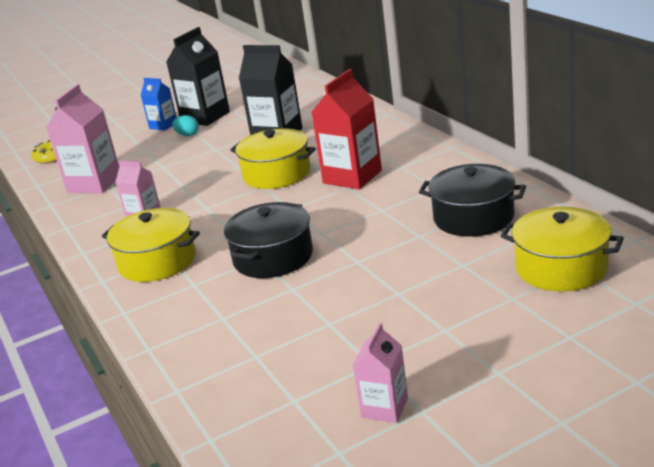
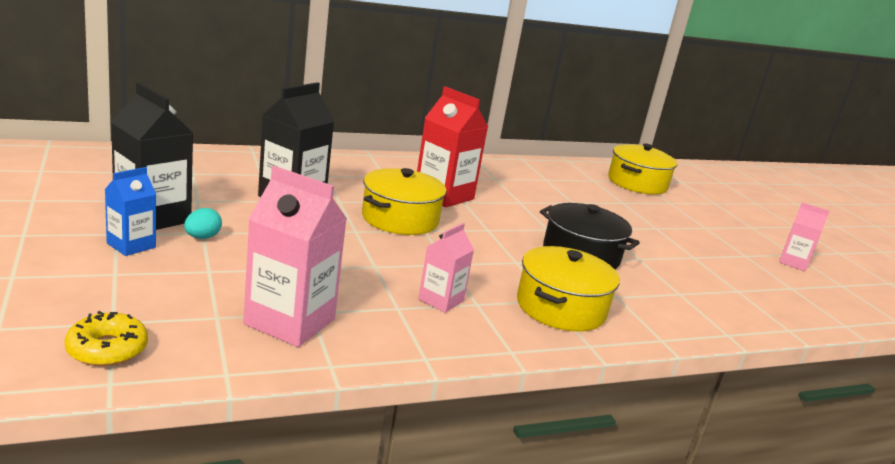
camera: 90 degrees left, 5 degrees down
(473, 217) = (555, 182): black pot -> none

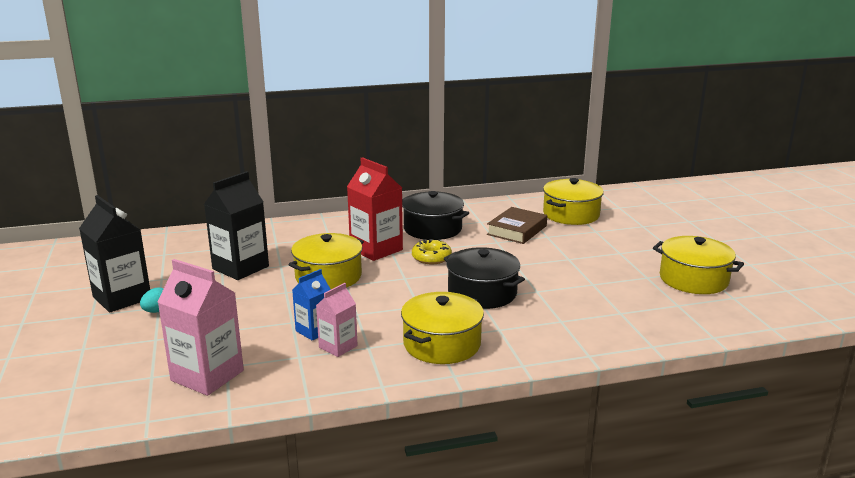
camera: 10 degrees right, 0 degrees up
(107, 349) = (65, 408): yellow donut -> yellow donut (431, 257)
(131, 245) = (100, 323): blue carton -> blue carton (314, 331)
(498, 181) = (432, 229): none -> black pot
(588, 192) = (517, 230): none -> brown book
(793, 262) = (693, 279): pink carton -> yellow pot

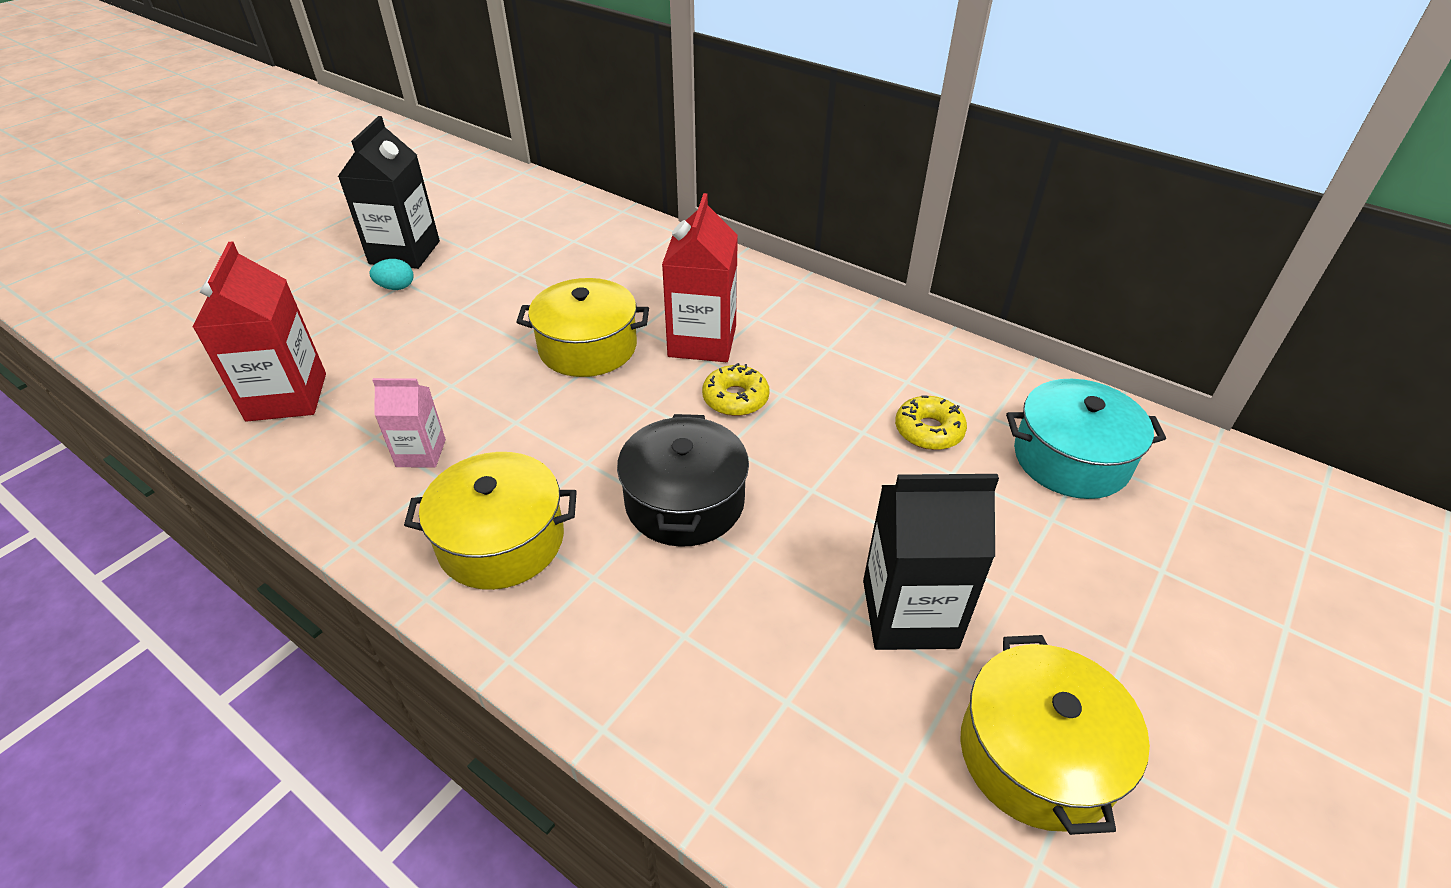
camera: 50 degrees right, 20 degrees up
(207, 375) = (287, 397): pink carton -> red carton
(240, 268) = (542, 278): black carton -> black carton (909, 613)
(314, 331) = (444, 413): blue carton -> none
(432, 229) = (822, 353): black pot -> none
(517, 230) = (928, 431): brown book -> yellow donut
(571, 214) = (1071, 459): yellow pot -> turquoise pot

